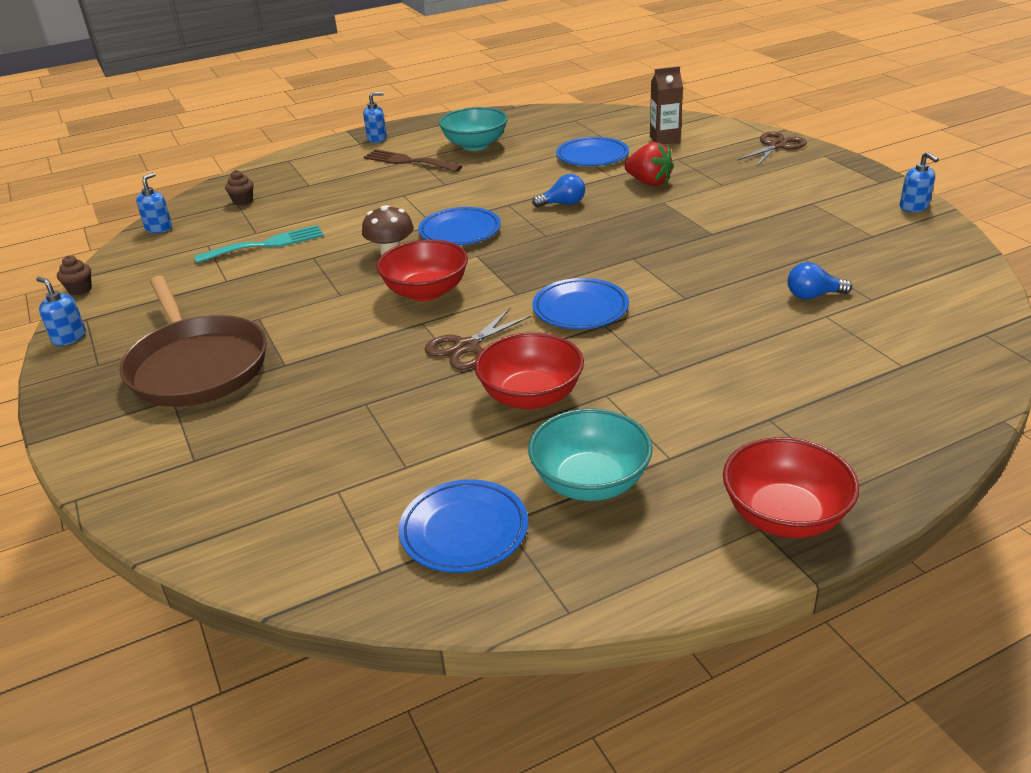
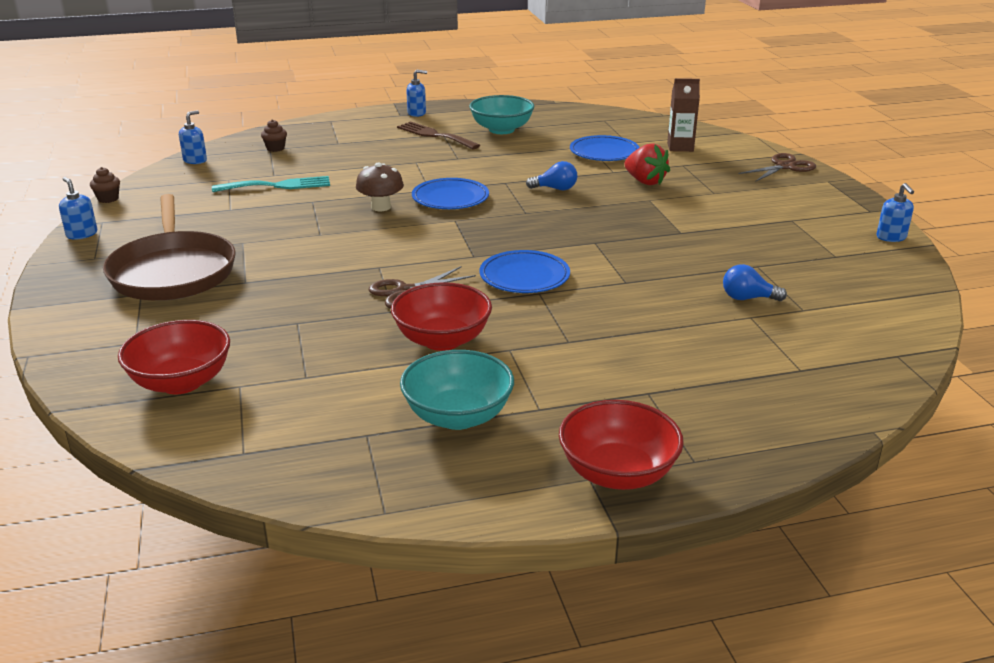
camera: 10 degrees right, 5 degrees down
(426, 292) = (395, 243): red bowl -> red bowl (181, 382)
(464, 530) = (329, 434): blue plate -> none

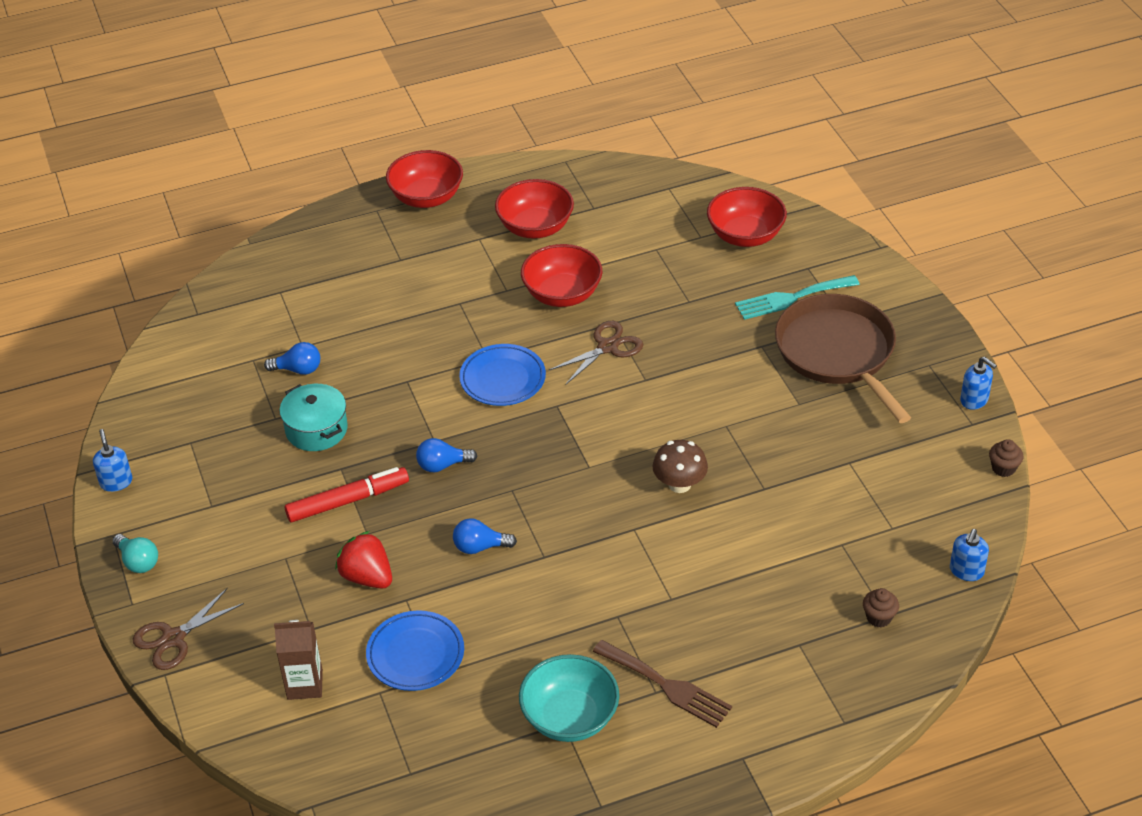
camera: 175 degrees right, 15 degrees up
(278, 186) = (822, 518): turquoise fork -> turquoise fork (791, 298)
(417, 113) = (717, 767): blue soap dispenser -> none
(450, 198) = (604, 511): blue plate -> none
(458, 416) = (535, 227): turquoise bowl -> red bowl
(586, 228) = (442, 465): none -> blue light bulb
(669, 215) = (348, 501): none -> red marker
(712, 256) = (316, 429): none -> turquoise pot
(837, 198) = (138, 561): none -> turquoise light bulb

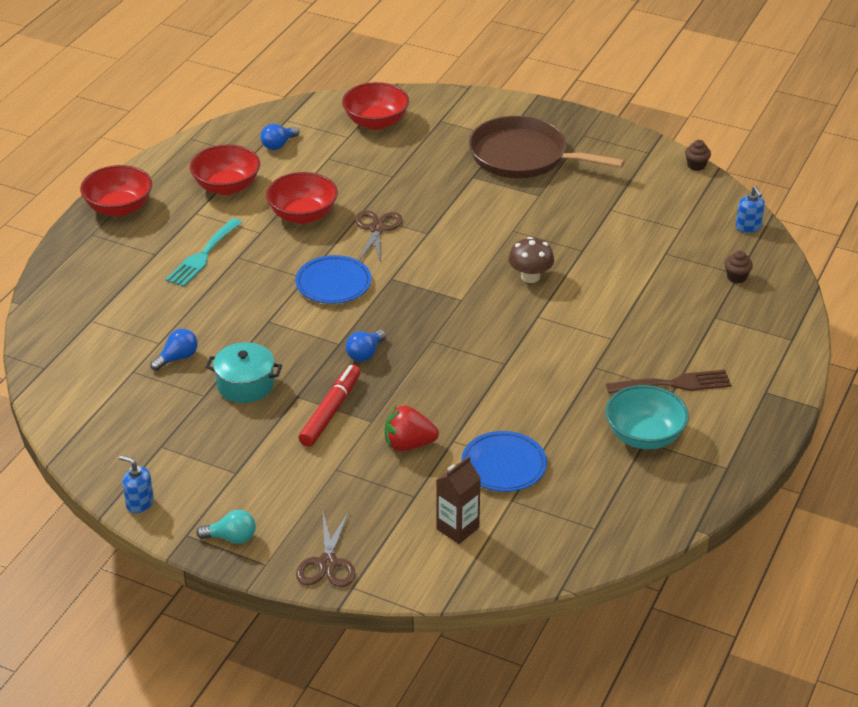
camera: 45 degrees left, 5 degrees down
(480, 547) = (457, 383): blue light bulb -> blue light bulb (278, 145)
(791, 298) = (454, 142): turquoise fork -> turquoise fork (203, 256)
(974, 400) = (633, 140): blue soap dispenser -> none

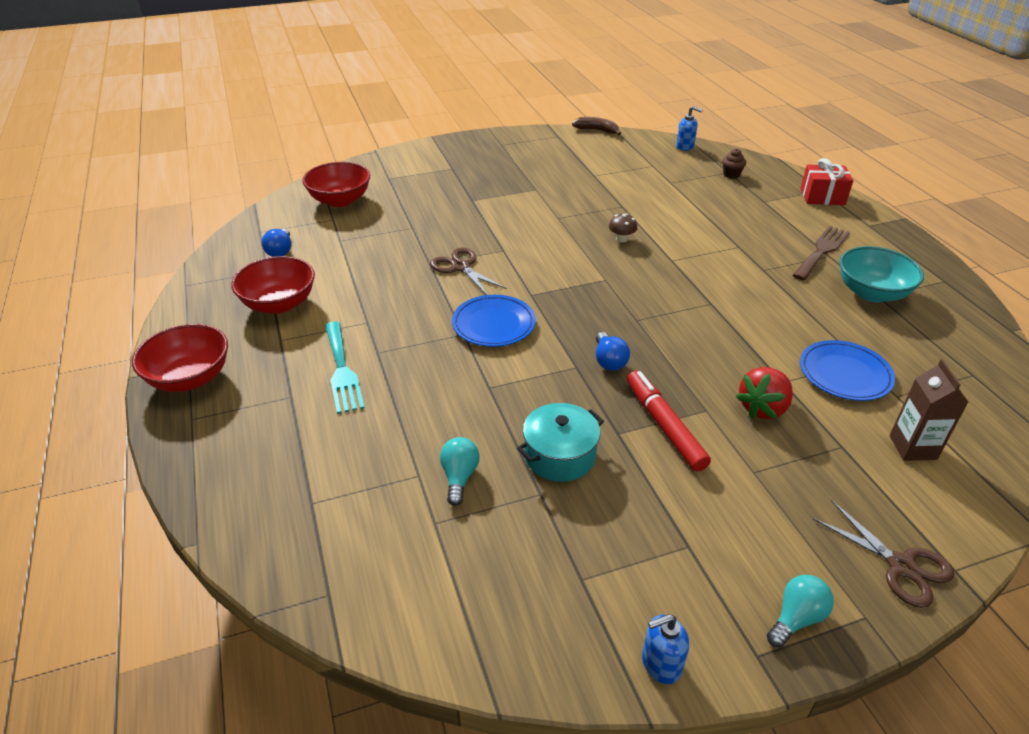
camera: 45 degrees left, 0 degrees up
(177, 358) = (459, 477): blue light bulb -> turquoise light bulb
(303, 215) = (384, 289): red bowl -> none
(523, 156) = (485, 173): brown pan -> none
(530, 277) = (621, 239): brown mushroom -> brown mushroom, size x0.65
(696, 165) = (597, 130): brown cupcake -> brown banana
(779, 345) = (822, 197): none -> red gift

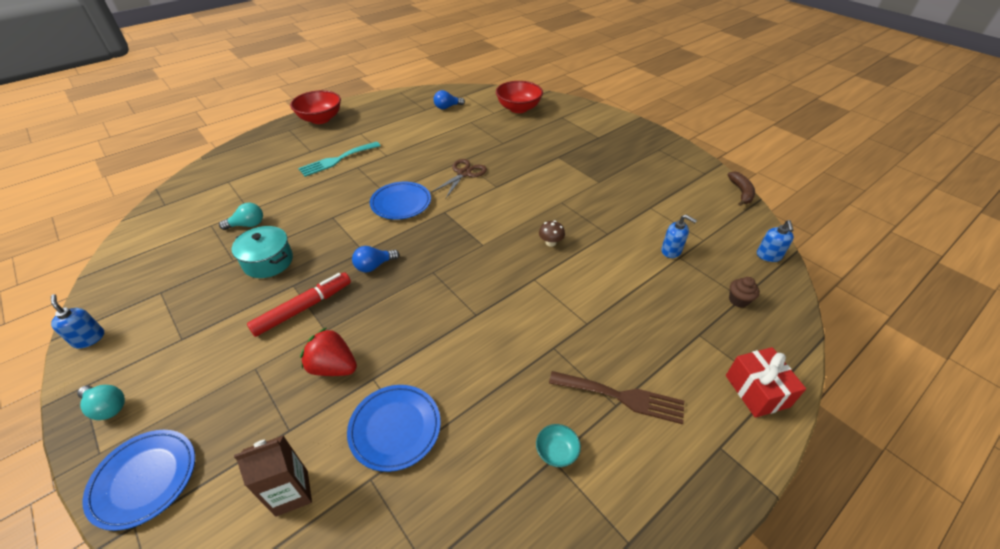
camera: 70 degrees right, 5 degrees up
(279, 304) = (393, 123): red bowl -> none
(661, 183) = (671, 251): none -> blue soap dispenser
(871, 293) = (556, 452): turquoise bowl -> turquoise bowl, size x0.47
(901, 566) = (144, 479): brown scissors -> blue plate

